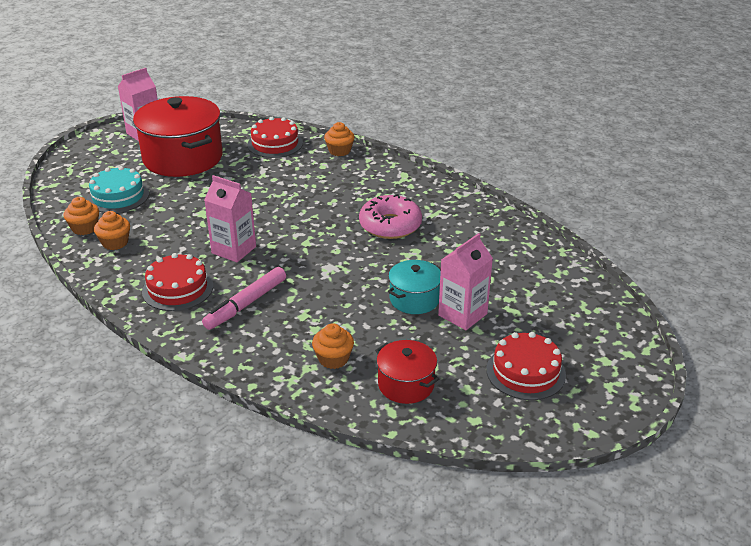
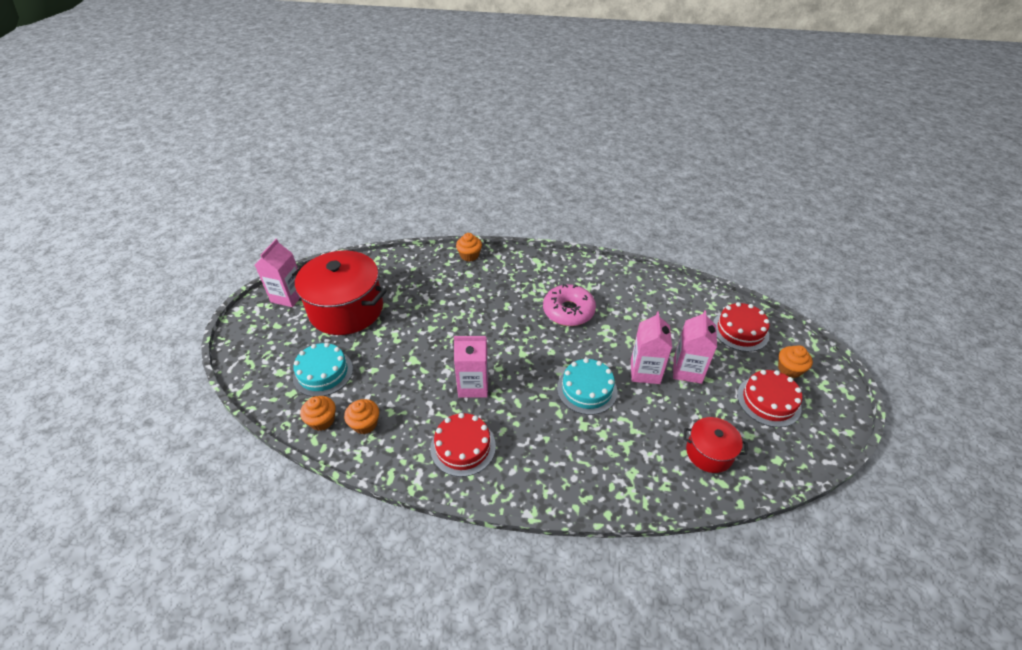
camera: 30 degrees left, 10 degrees up
(246, 304) = (531, 435): pink marker -> none
(275, 144) = (412, 267): red cake -> red cake (740, 330)
(333, 359) = (641, 455): orange cupcake -> orange cupcake (789, 369)
(338, 291) = (587, 389): none -> turquoise cake
(414, 299) = (645, 372): turquoise pot -> pink carton

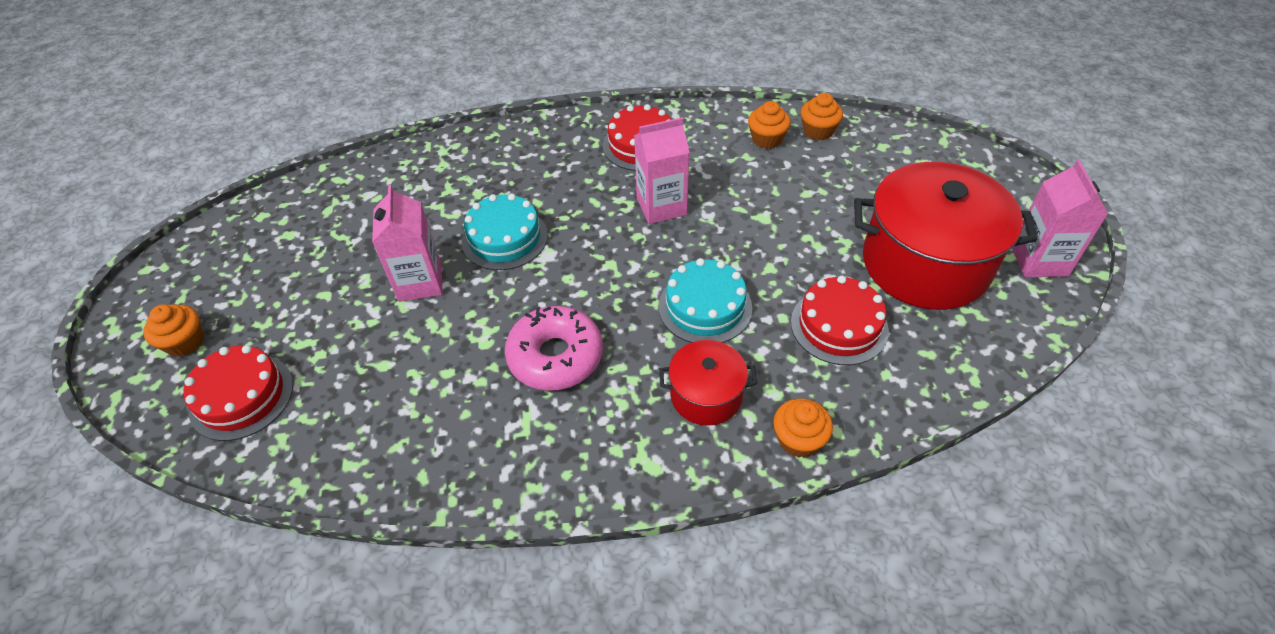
camera: 165 degrees right, 5 degrees up
(323, 373) = (867, 174): turquoise cake -> turquoise cake (705, 307)
(687, 370) = (353, 300): pink carton -> none
(709, 453) = (346, 204): red pot -> red pot (706, 395)
(768, 401) = (242, 284): red cake -> red cake (839, 326)

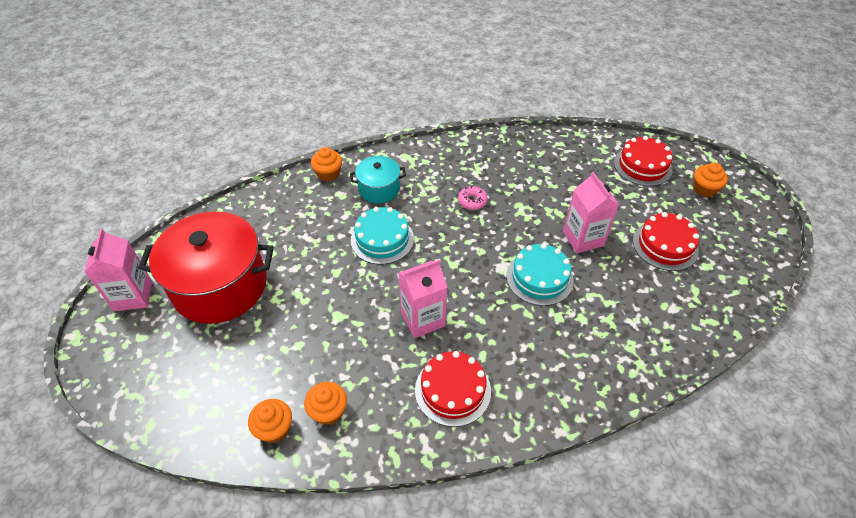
camera: 170 degrees right, 0 degrees up
(555, 356) = (472, 201): pink donut -> pink donut, size x0.50
(706, 395) = (379, 189): red pot -> turquoise pot
(839, 326) = (294, 235): red cake -> red cake (665, 245)

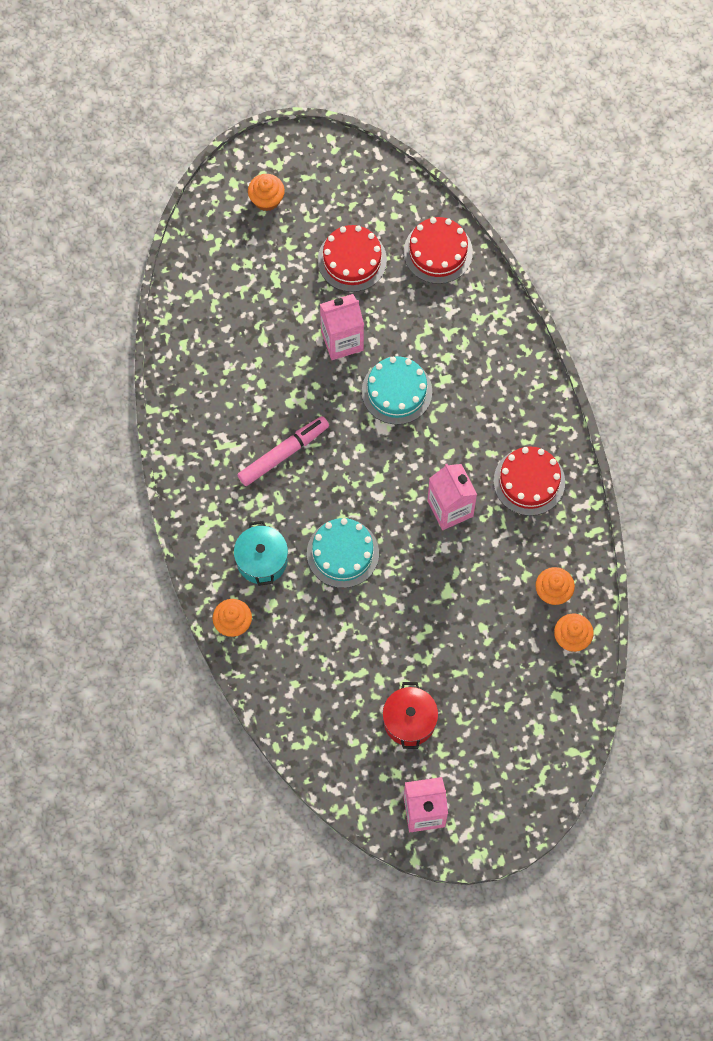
camera: 90 degrees left, 20 degrees up
(220, 285) = (409, 721): red pot -> red pot, size x0.50
(472, 201) = (283, 453): pink donut -> pink marker
(642, 166) = (226, 257): red cake -> red cake (438, 252)

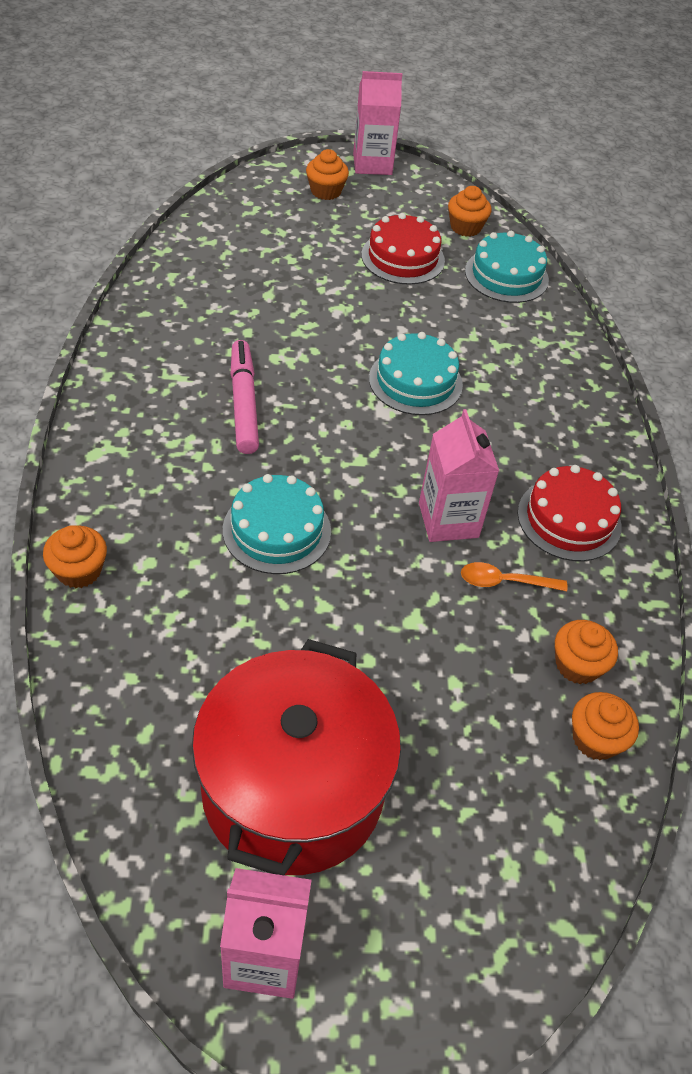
camera: 10 degrees right, 20 degrees down
(262, 560) = (159, 507): turquoise pot -> none
(283, 453) = (244, 403): pink marker -> pink marker turned 75 degrees counterclockwise
(342, 340) = (364, 319): pink carton -> pink carton (372, 164)
(392, 204) = (465, 227): none -> orange cupcake
(409, 721) = (292, 788): red pot -> red pot, size x1.98
(438, 252) = (506, 275): red cake -> turquoise cake
(497, 545) = (505, 582): none -> orange spoon

